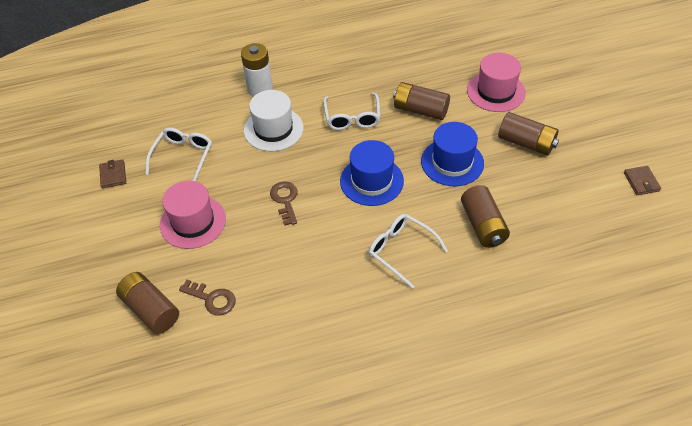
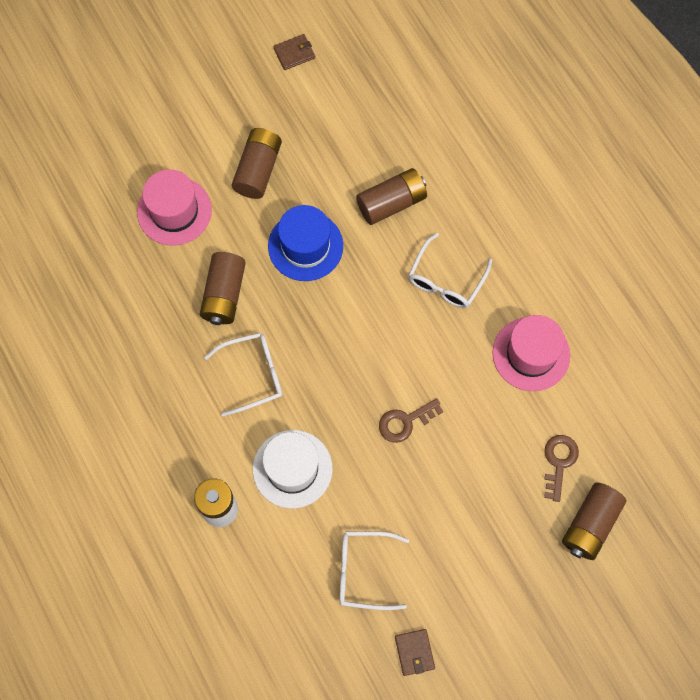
camera: 105 degrees left, 20 degrees up
(113, 175) = (414, 652): brown wallet -> brown wallet turned 75 degrees counterclockwise
(193, 222) = (462, 521): pink hat -> pink hat (531, 354)
(371, 181) = (354, 330): blue hat -> none

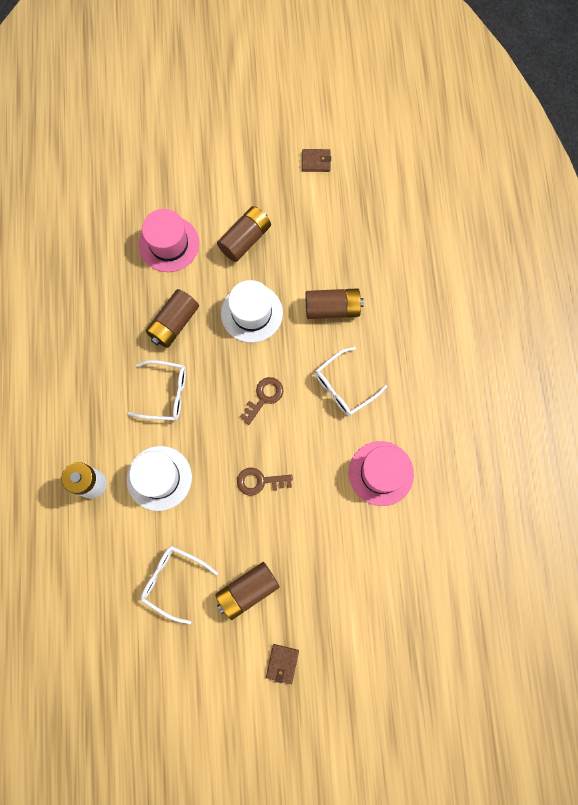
camera: 25 degrees right, 5 degrees up
(305, 246) = (252, 313): blue hat -> white hat
(414, 652) = (180, 660): brown wallet -> brown wallet (282, 663)
(559, 462) = (360, 567): brown key -> brown key (264, 397)
(590, 524) = (360, 627): brown battery -> brown battery (247, 590)

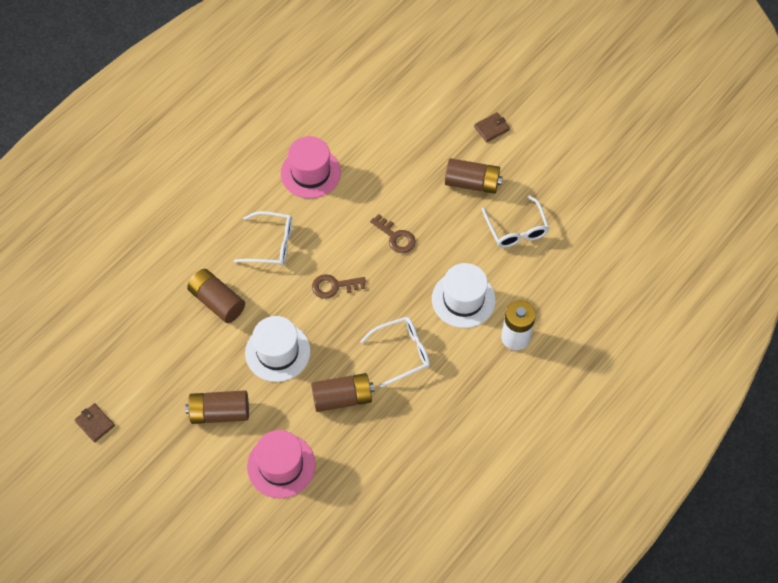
camera: 135 degrees left, 15 degrees down
(165, 393) = (401, 352): white glasses -> white glasses turned 105 degrees clockwise

